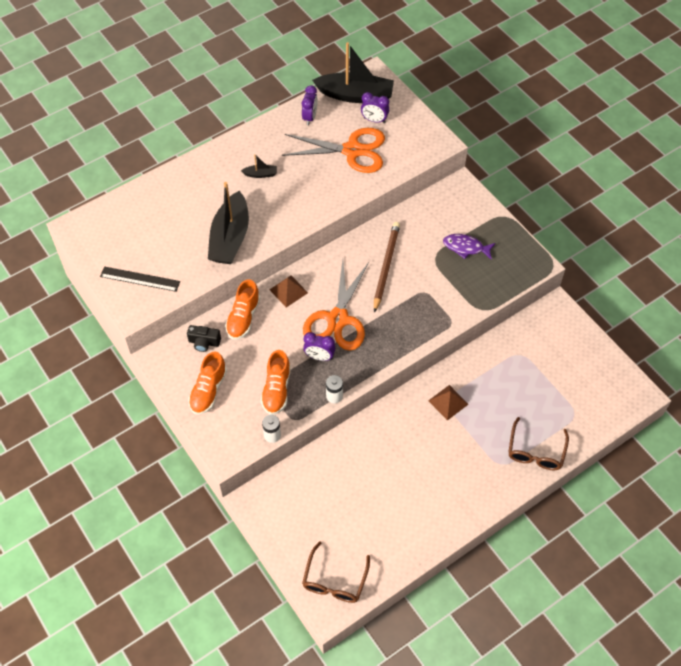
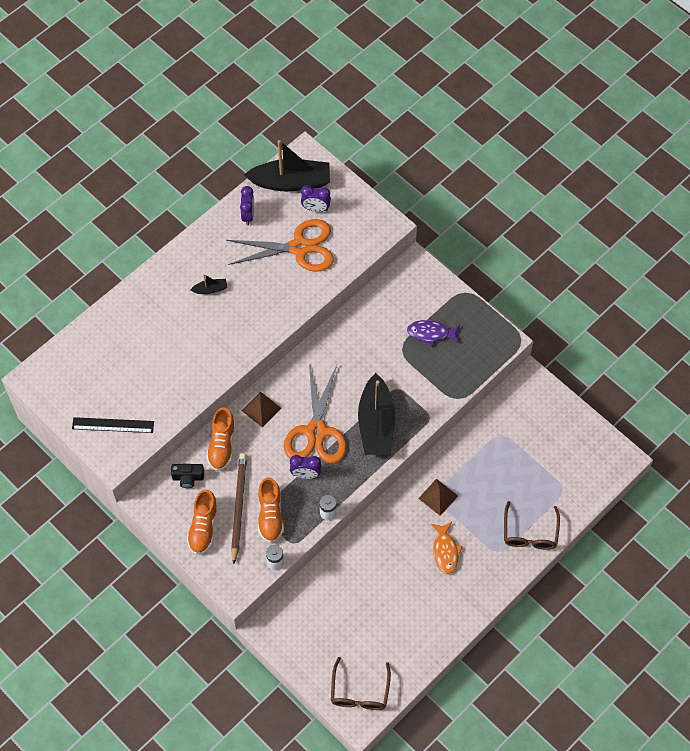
camera: 10 degrees left, 5 degrees up
(230, 238) = (194, 366): black boat -> black boat (376, 424)
(386, 266) = (354, 367): brown pencil -> brown pencil (238, 507)
(447, 455) = (445, 551): none -> orange fish

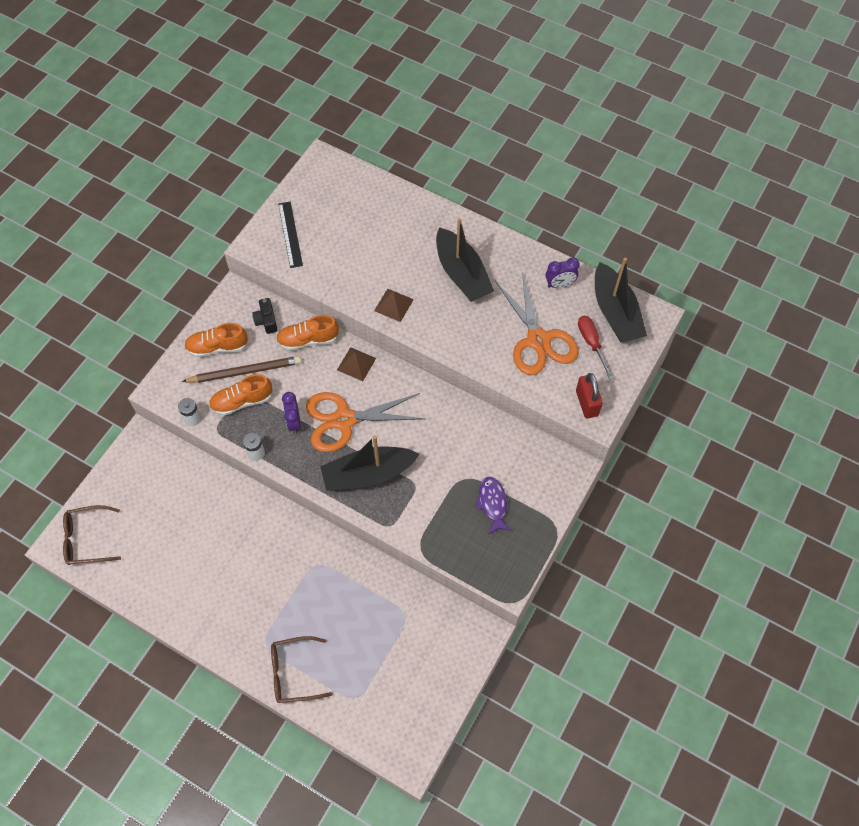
camera: 75 degrees right, 0 degrees up
(210, 289) = (462, 274): black boat -> black boat, size x2.38
(316, 209) = (591, 343): purple clock -> red screwdriver
(371, 229) = (586, 403): none -> red padlock
(438, 497) = (315, 565): brown pyramid -> brown pyramid (394, 305)
(445, 551) = (254, 587): orange fish -> none

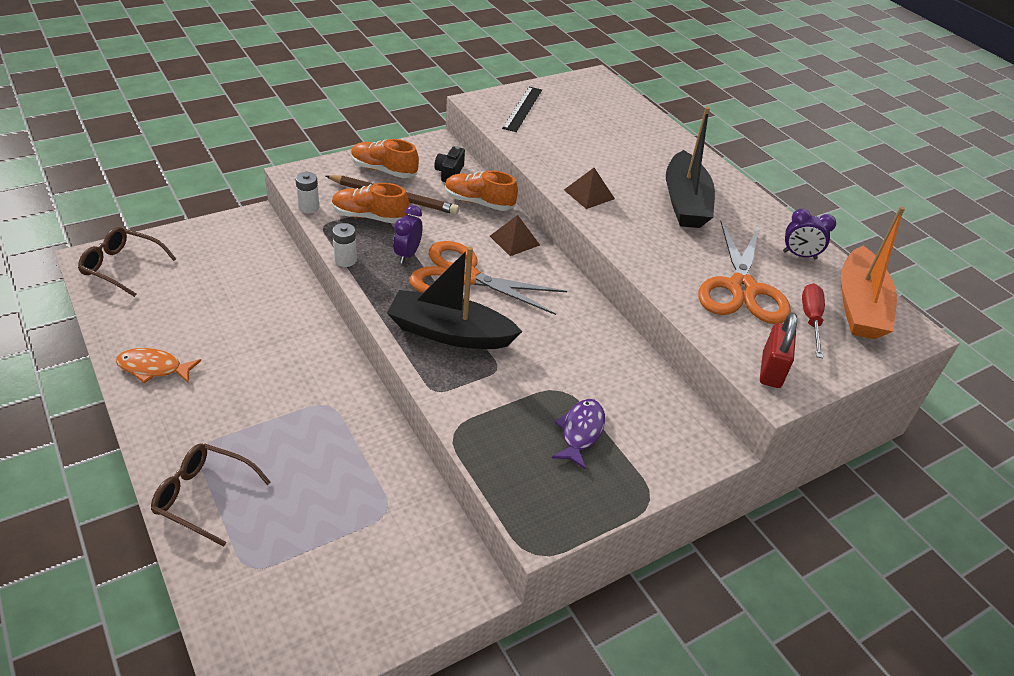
camera: 25 degrees right, 20 degrees down
(184, 606) = (153, 368): none -> orange fish
(615, 312) = (859, 306): black boat -> orange boat

